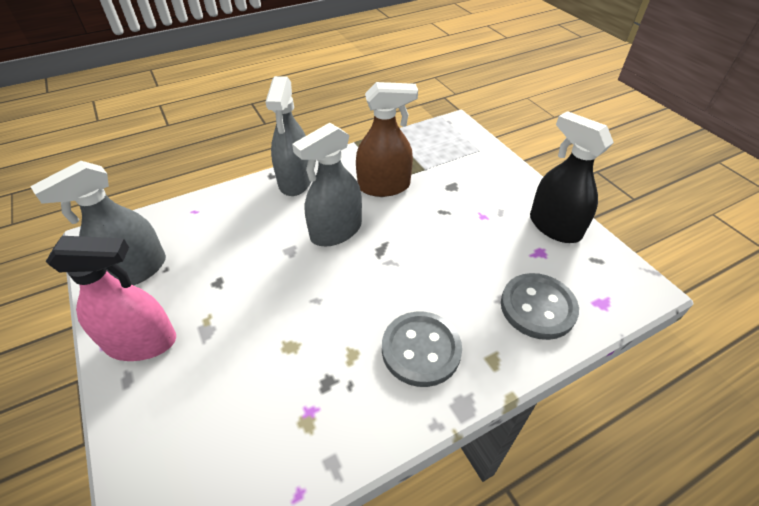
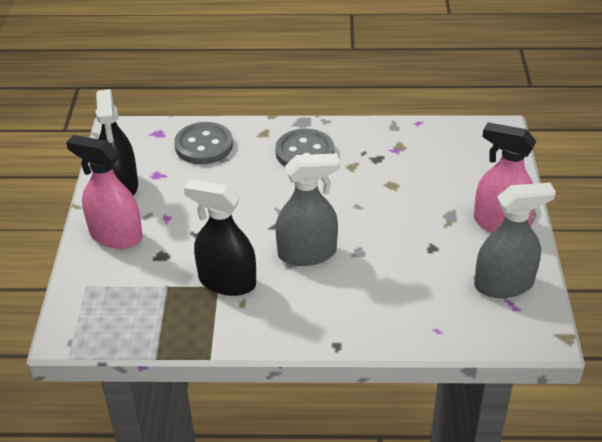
camera: 150 degrees left, 5 degrees down
(295, 181) = (313, 326): grey spray bottle -> none
(384, 186) = (227, 281): brown spray bottle -> black spray bottle
(503, 186) = (116, 235): none -> pink spray bottle

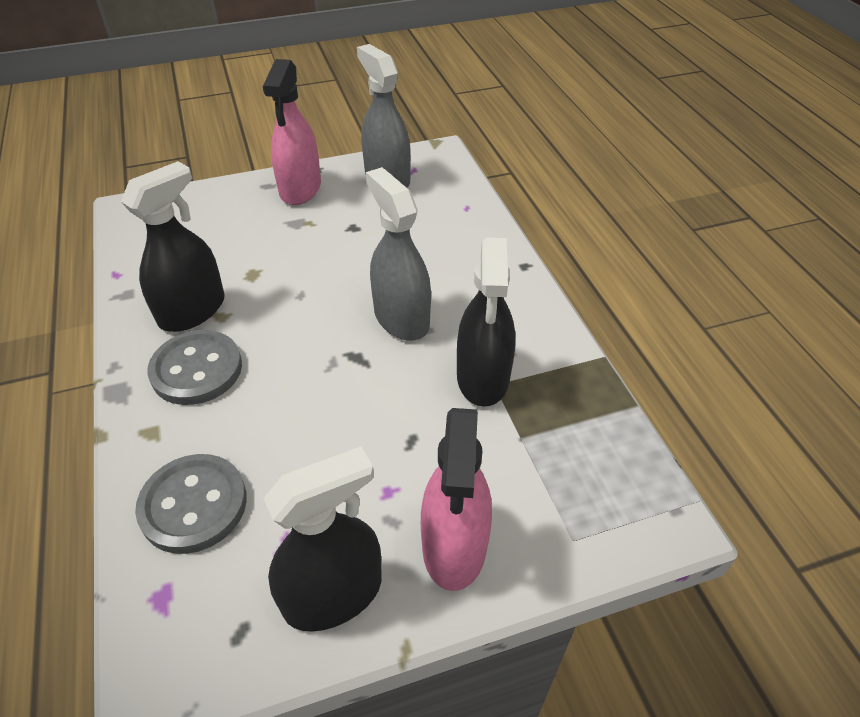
camera: 110 degrees left, 5 degrees up
(362, 154) = (192, 310): none -> black spray bottle

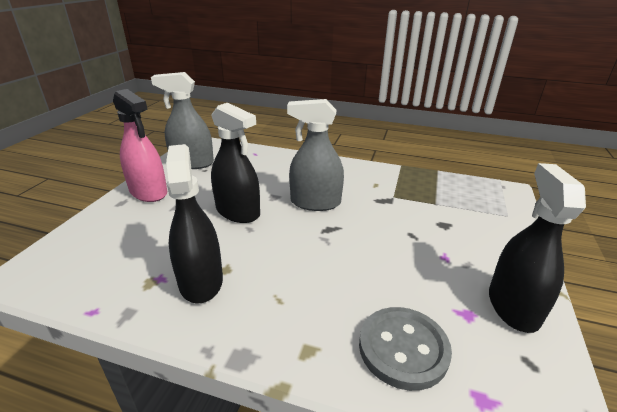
camera: 55 degrees left, 15 degrees down
(196, 369) = (267, 300): grey button -> none
(454, 546) = (496, 249): pink spray bottle -> none
(483, 377) = (386, 197): black spray bottle -> black spray bottle (238, 212)

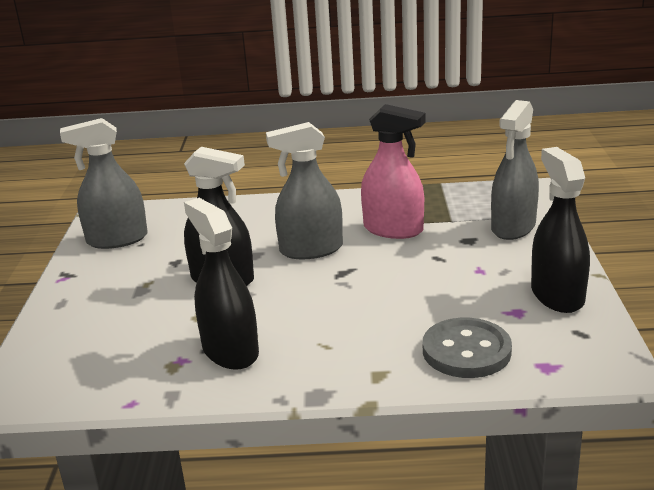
camera: 15 degrees left, 5 degrees down
(148, 192) = (87, 284): pink spray bottle -> pink spray bottle (393, 229)
(487, 222) = (513, 227): none -> grey spray bottle

